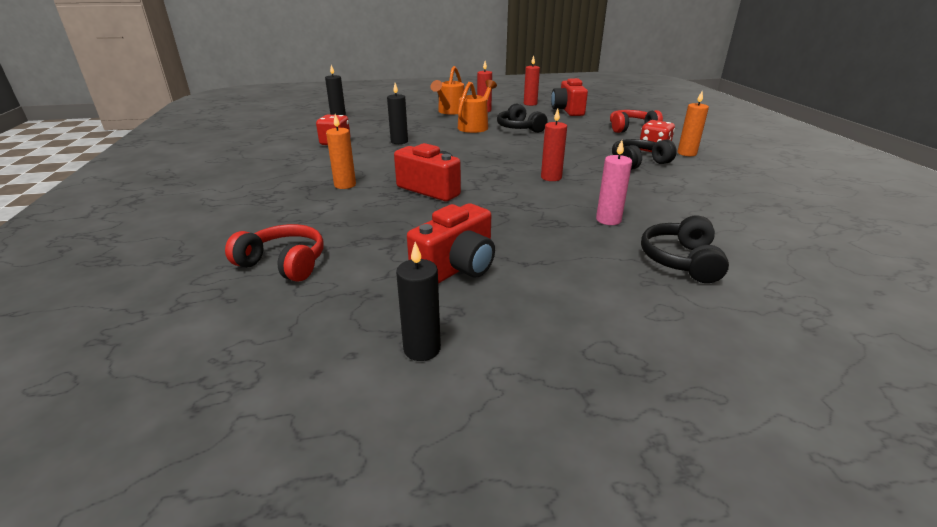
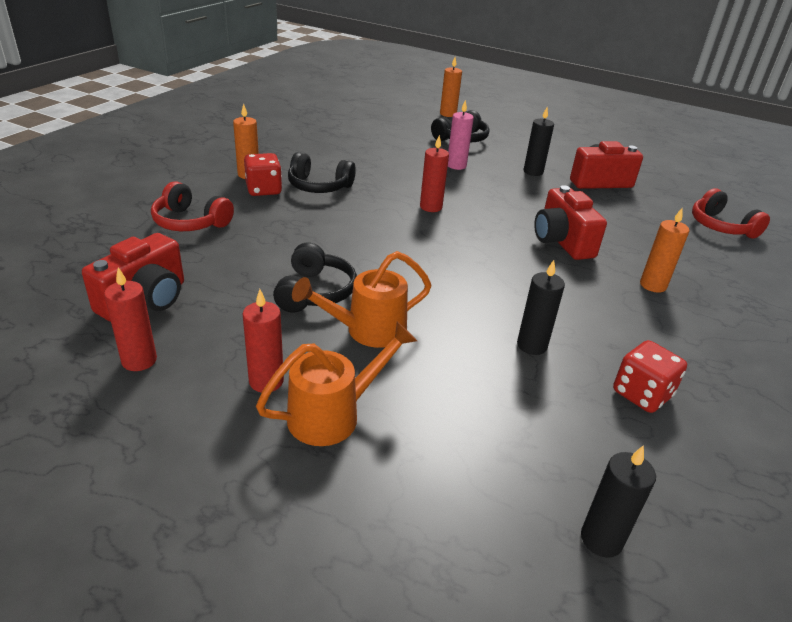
camera: 145 degrees left, 5 degrees up
(422, 349) = (645, 163): black candle -> black candle (533, 172)
(801, 306) = (448, 114): none -> orange candle

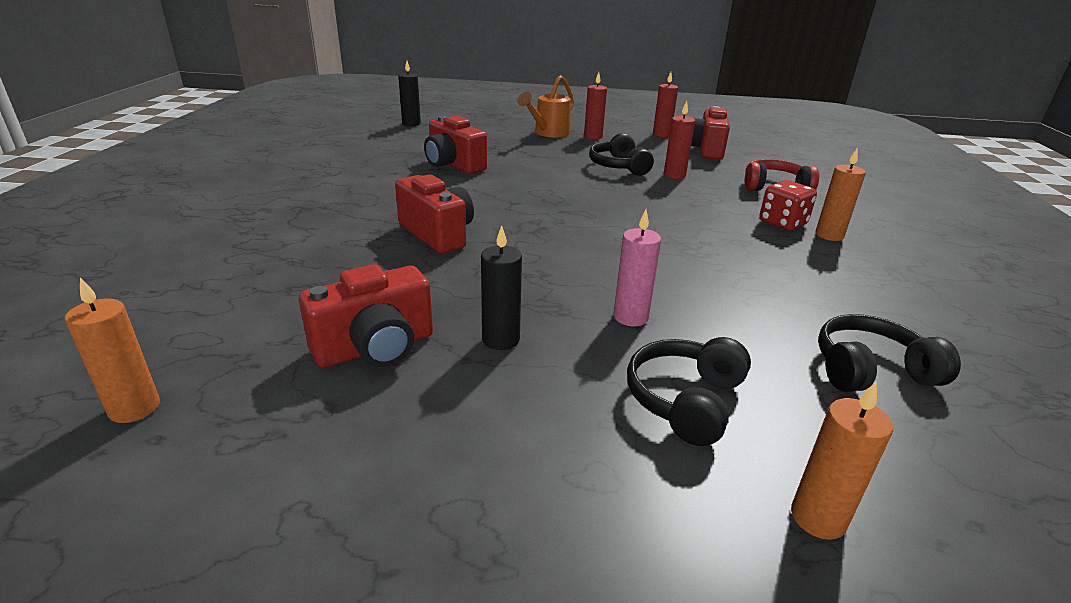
camera: 160 degrees right, 5 degrees down
(319, 186) = (743, 239): black headphones -> black headphones (871, 370)
(368, 331) = (563, 157): orange watering can -> none
(431, 207) = (603, 242): red candle -> red candle (674, 175)
(532, 345) = (453, 165): black candle -> red camera
(641, 394) = (379, 157): red dice -> none
(653, 285) = (343, 212): orange candle -> orange candle (134, 408)
(721, 226) = (190, 302): red headphones -> none

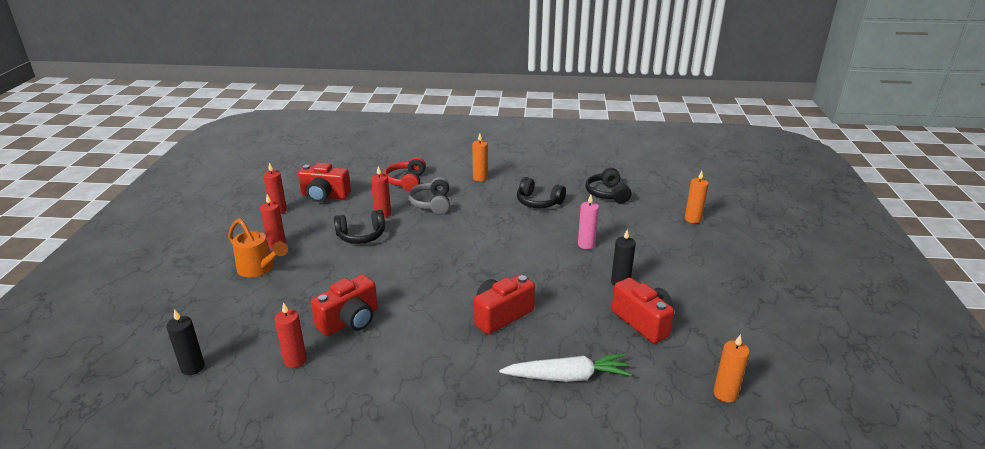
camera: 90 degrees left, 0 degrees up
(289, 268) = (567, 377): none -> white carrot
(403, 149) = (295, 360): none -> red candle
(686, 400) = (645, 236): black headphones -> black headphones (538, 202)
(718, 201) = (432, 203): none -> grey headphones
(782, 223) = (465, 188): red dice -> none

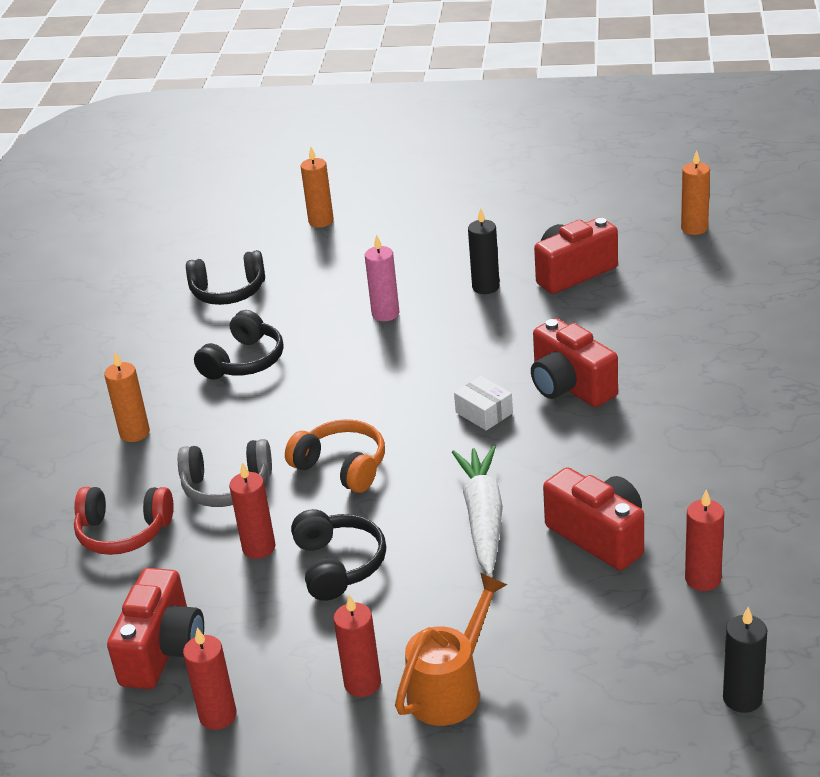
camera: 85 degrees left, 5 degrees up
(439, 234) = (342, 467): none -> orange headphones
(478, 280) = (484, 413): none -> white box
(567, 377) = (688, 330): white carrot -> white carrot (483, 518)

